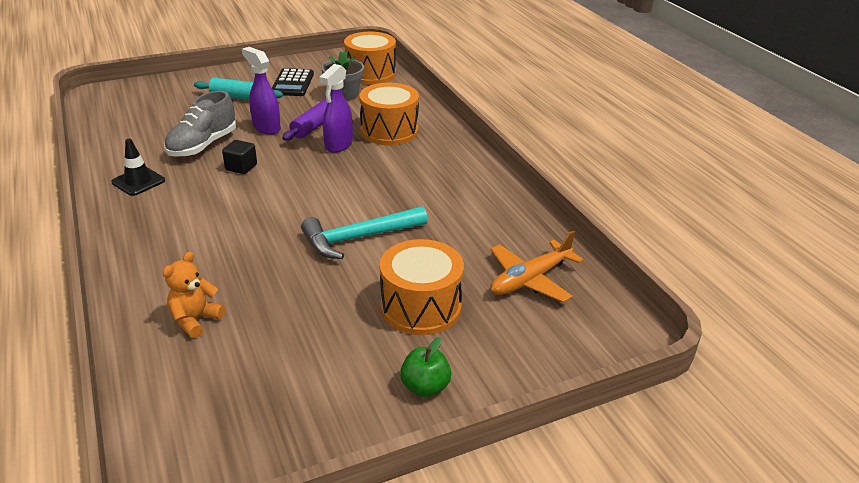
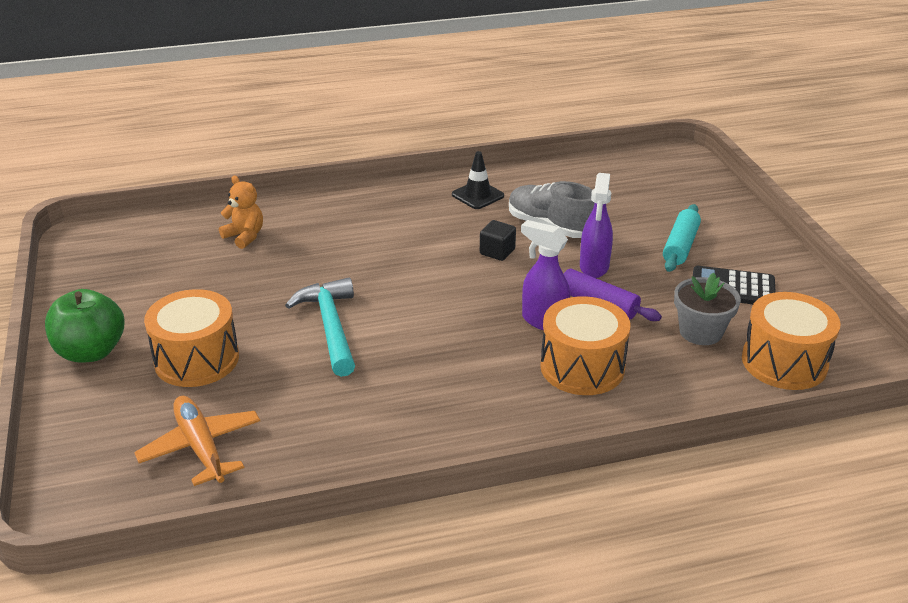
camera: 100 degrees right, 0 degrees up
(266, 128) = (594, 267): purple spray bottle -> purple spray bottle turned 135 degrees clockwise
(425, 387) = (91, 351): green apple -> green apple, size x1.64

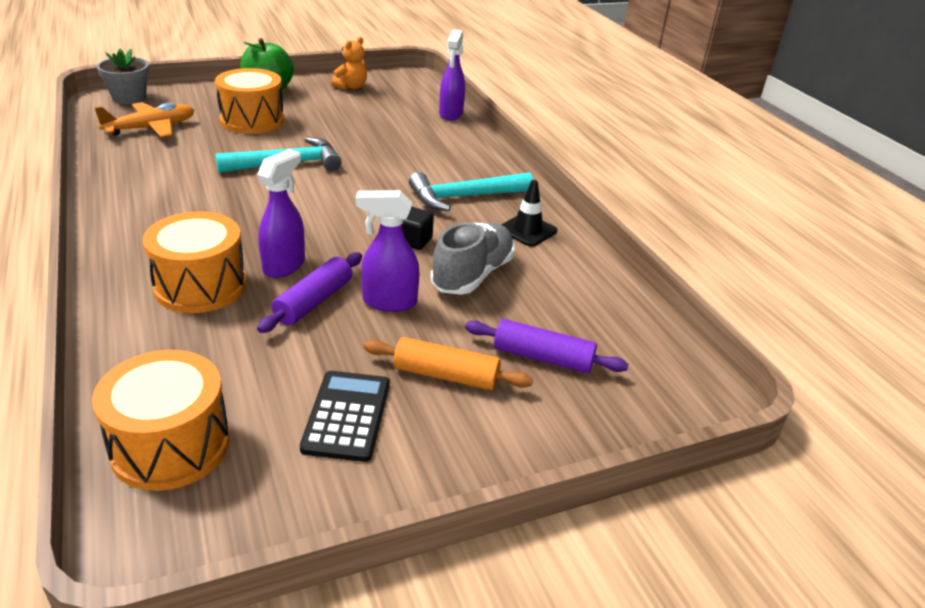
camera: 80 degrees right, 0 degrees up
(216, 216) = (451, 114): none -> purple spray bottle
(244, 236) = (421, 126): orange teddy bear -> orange teddy bear (351, 87)
(416, 221) = (464, 197): none -> turquoise hammer
(652, 207) = (543, 357): none -> purple rolling pin
(680, 246) = (446, 375): turquoise rolling pin -> orange rolling pin
(700, 332) = (249, 375): grey flower pot -> grey flower pot (129, 98)

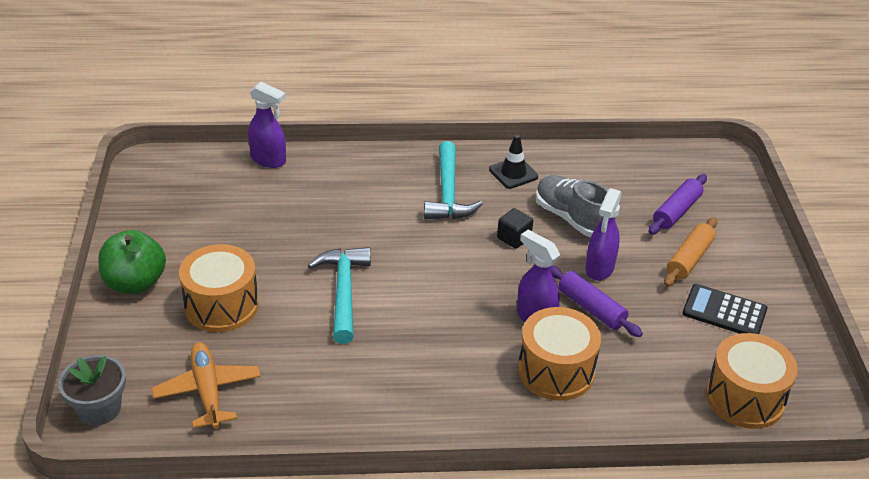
camera: 70 degrees left, 5 degrees up
(351, 87) = (158, 215): orange teddy bear -> none

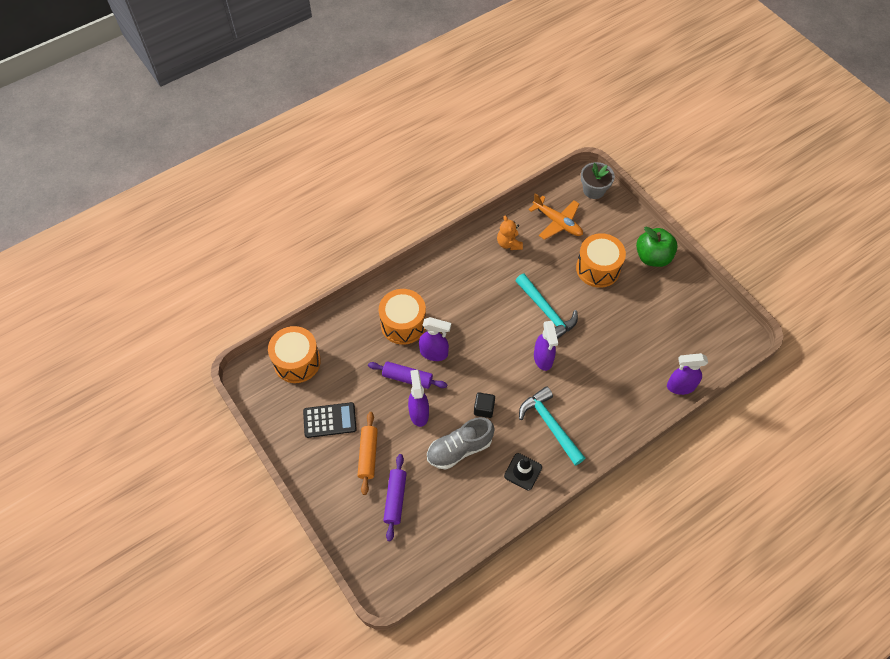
camera: 150 degrees right, 20 degrees up
(310, 399) = (509, 243): none -> orange teddy bear
(397, 249) = (543, 359): none -> purple spray bottle
(572, 218) = (459, 449): grey shoe -> grey shoe turned 135 degrees clockwise

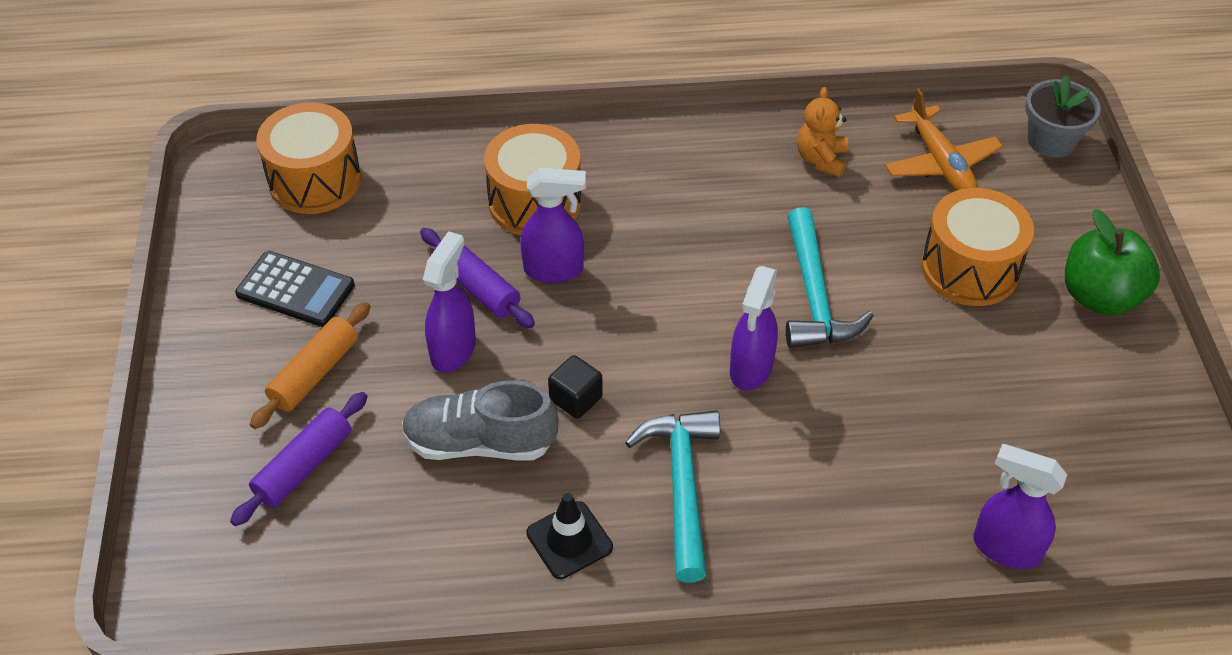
camera: 30 degrees right, 10 degrees down
(434, 353) = (554, 270): purple spray bottle -> purple spray bottle turned 45 degrees counterclockwise

